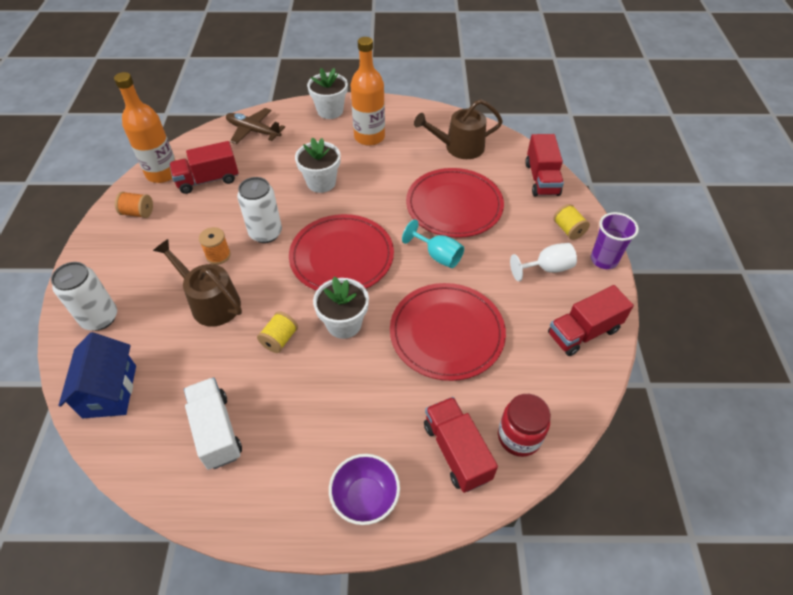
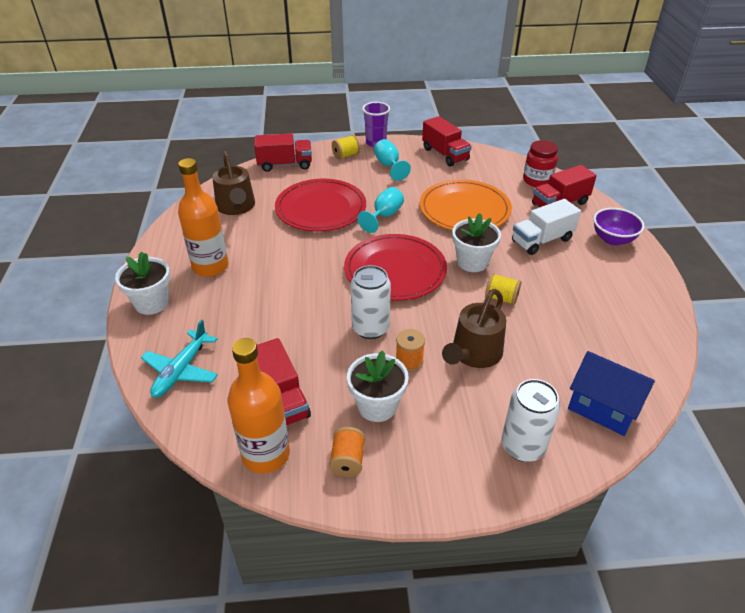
camera: 95 degrees left, 10 degrees down
(110, 391) = (603, 407): blue house -> blue house turned 45 degrees clockwise
(216, 431) = (604, 322): white truck -> white truck (542, 240)
(253, 131) = (181, 371): brown plane -> turquoise plane
(321, 182) = (288, 296): white flower pot -> white flower pot (377, 406)
(447, 333) = (464, 209): red plate -> orange plate
(547, 268) = (389, 166): white goblet -> turquoise goblet

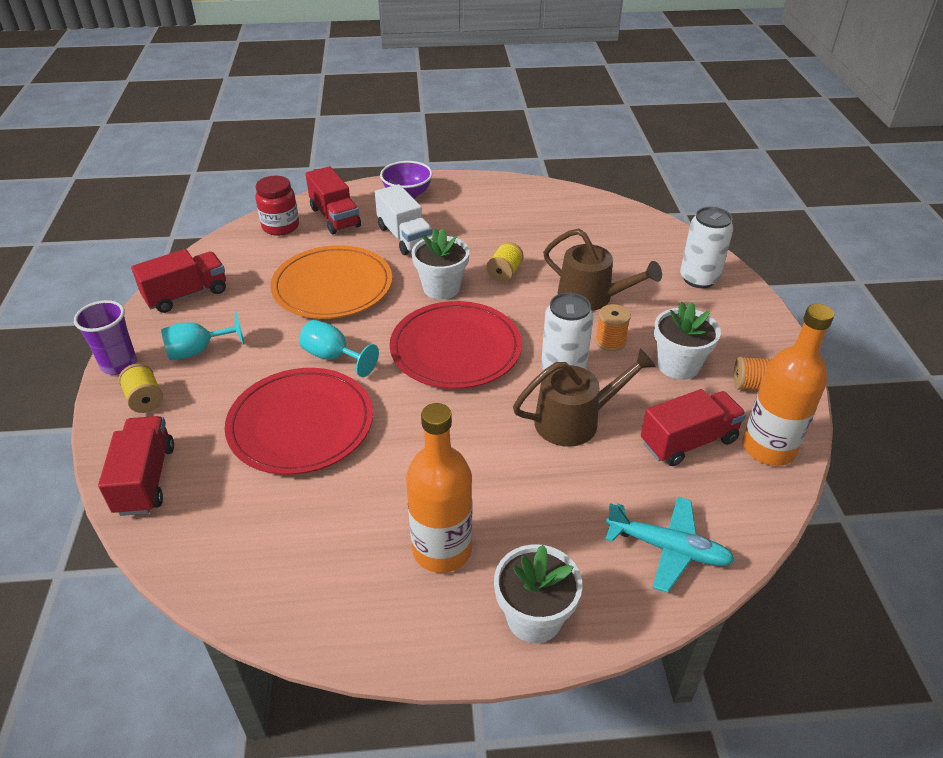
camera: 90 degrees left, 0 degrees up
(236, 207) = (271, 537): brown watering can -> brown watering can (574, 420)
(603, 407) = (643, 233): blue house -> none

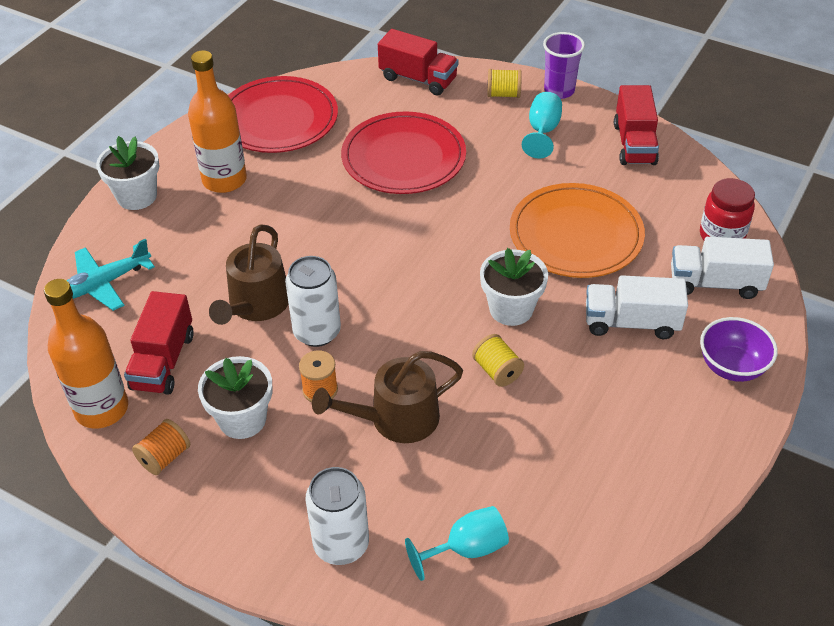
camera: 125 degrees right, 5 degrees up
(333, 357) = (468, 200): turquoise goblet -> turquoise goblet (467, 549)
(335, 217) = (715, 283): red truck -> white truck
(456, 349) = (410, 276): red plate -> red plate (278, 119)

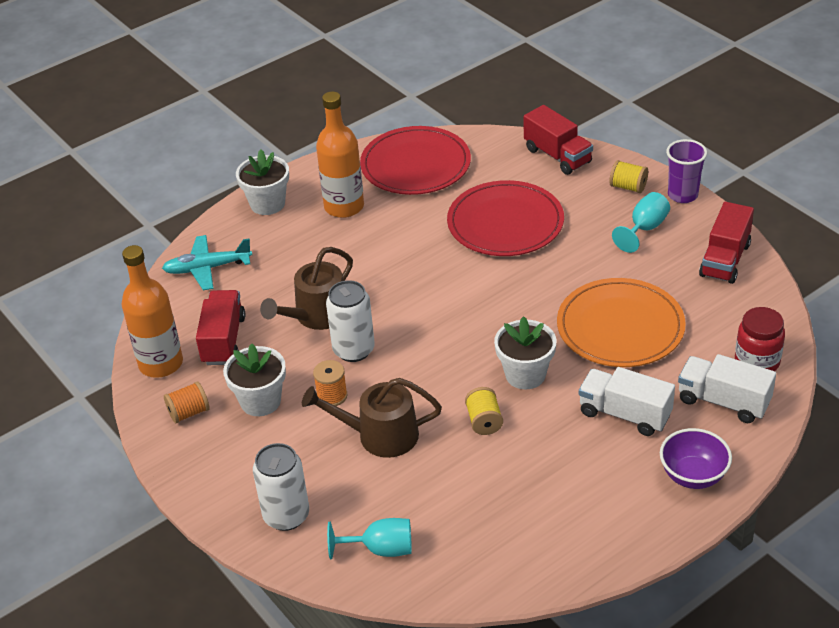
camera: 25 degrees right, 5 degrees down
(163, 361) = (223, 340): red truck -> red truck turned 150 degrees clockwise

